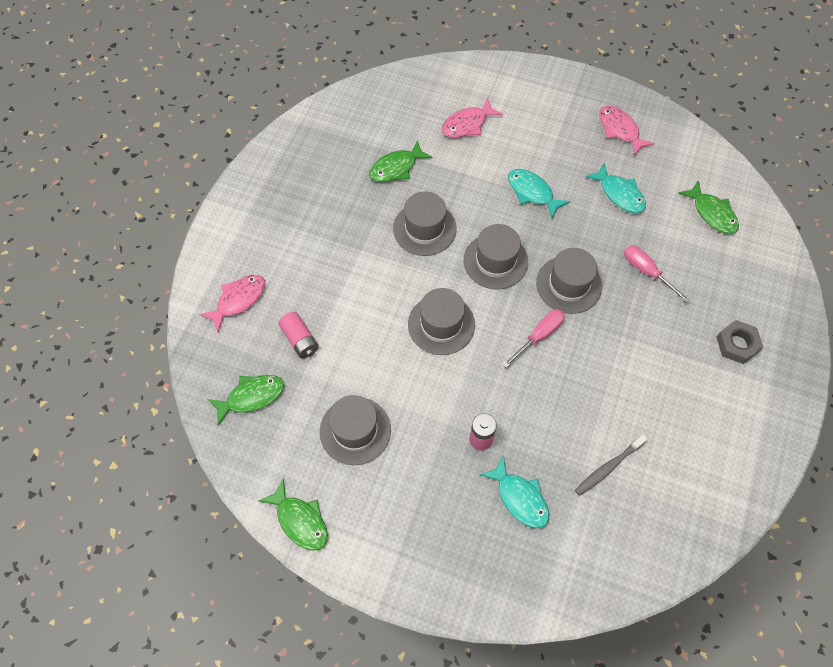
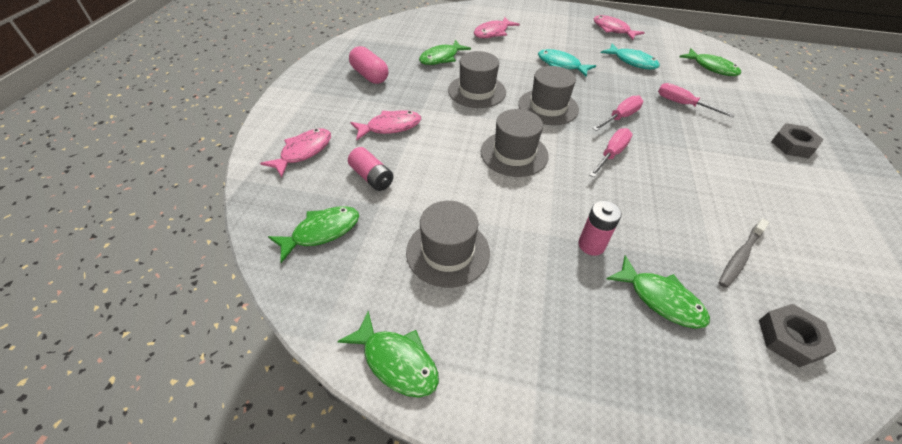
camera: 10 degrees left, 15 degrees down
(312, 192) = (369, 75): none -> pink capsule
(325, 274) = (390, 127): none -> pink fish
(520, 498) = (660, 299): turquoise fish -> green fish
(569, 285) = (620, 117): grey hat -> pink screwdriver
(609, 545) = (790, 338): none -> grey nut

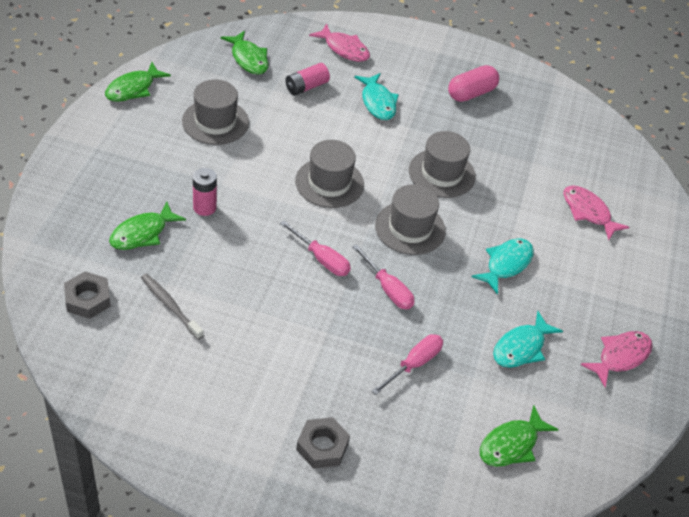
camera: 90 degrees right, 0 degrees up
(390, 127) = (377, 102): pink fish -> turquoise fish
(441, 58) = (514, 153): green fish -> none

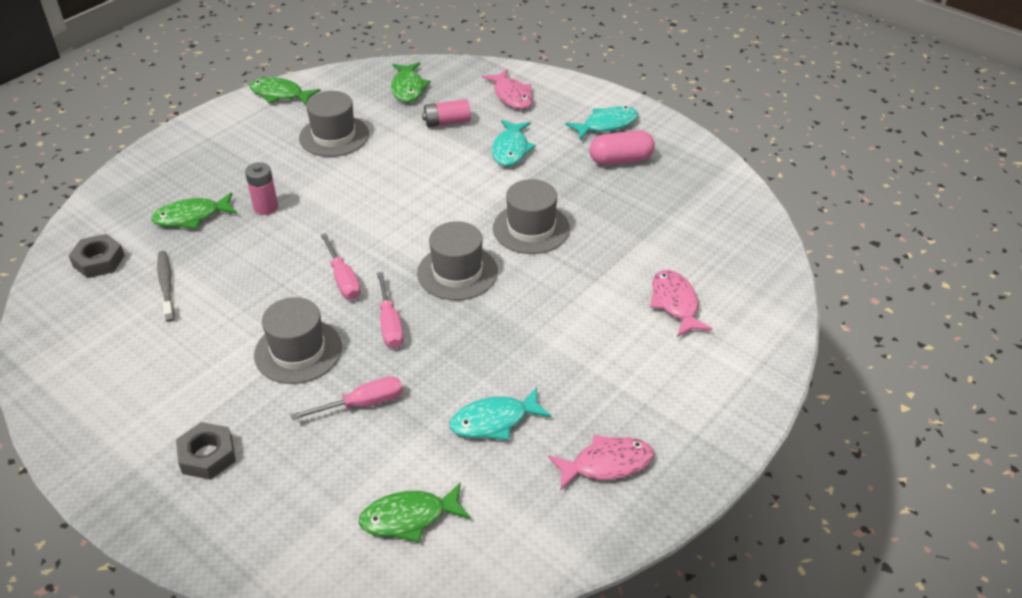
camera: 30 degrees right, 5 degrees down
(133, 89) = (280, 94): green fish -> green fish turned 45 degrees clockwise
(329, 183) = (404, 212): grey hat -> grey hat (298, 351)
(506, 264) = (539, 333): turquoise fish -> turquoise fish (606, 125)

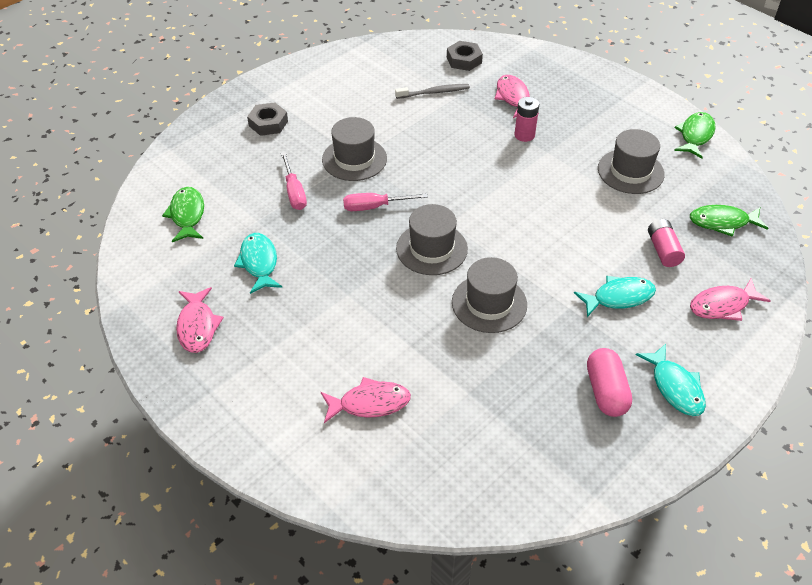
camera: 95 degrees right, 5 degrees up
(191, 217) = (513, 97): green fish -> pink fish
(343, 279) = (430, 180): pink screwdriver -> none
(511, 149) = (619, 297): turquoise fish -> turquoise fish turned 150 degrees clockwise

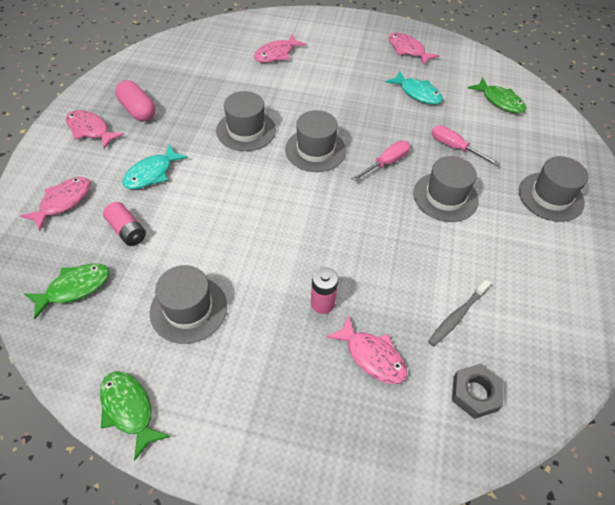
camera: 145 degrees right, 5 degrees up
(268, 123) = (550, 197): grey nut -> grey hat
(675, 387) = (90, 130): turquoise fish -> pink fish
(695, 135) = (129, 409): green fish -> green fish turned 150 degrees clockwise

